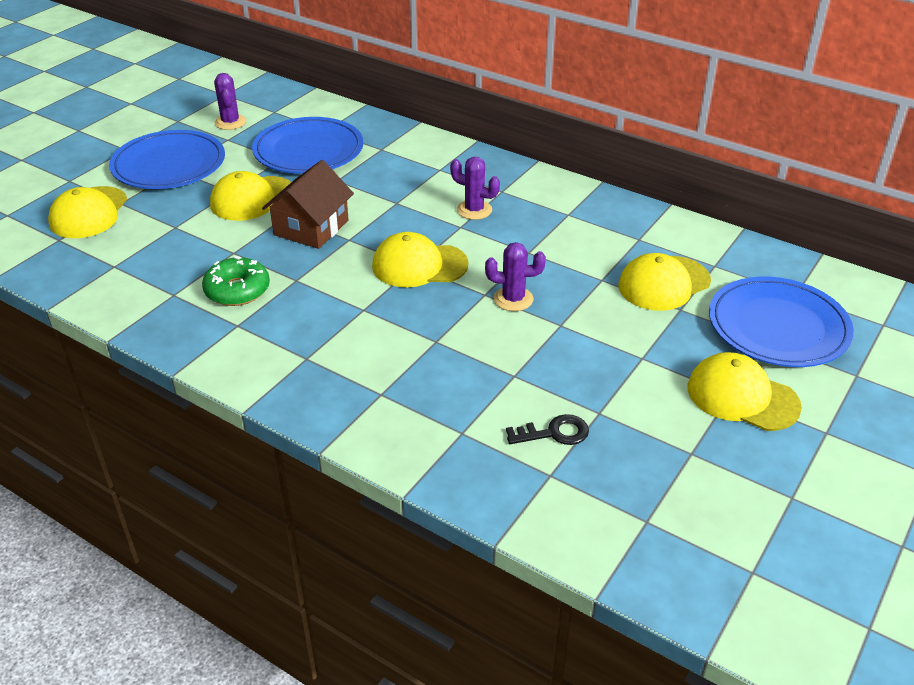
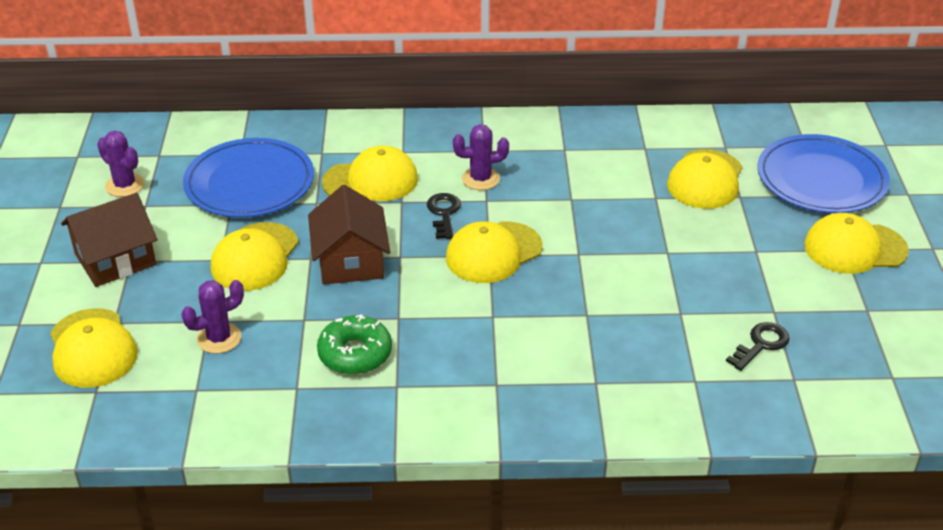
camera: 35 degrees left, 0 degrees up
(169, 165) = (115, 259): blue plate -> brown house
(392, 180) = (371, 181): none -> yellow cap
(417, 223) = (444, 213): none -> black key
(513, 299) = (606, 247): purple cactus -> purple cactus (219, 338)

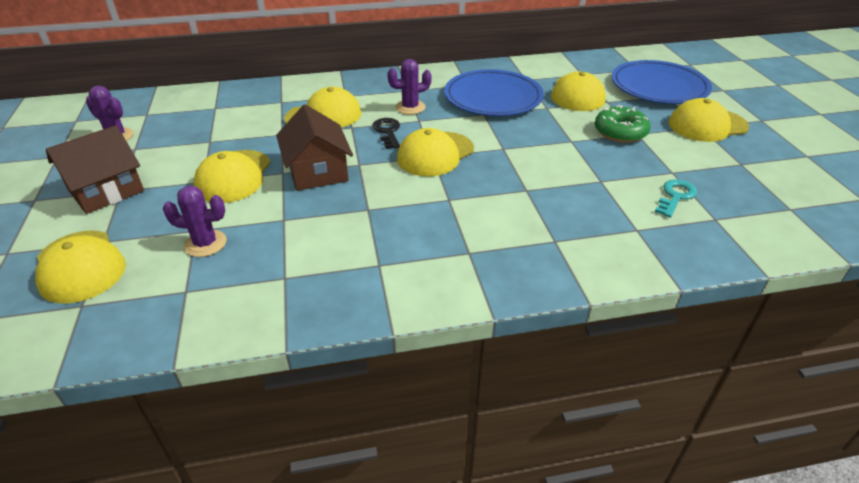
camera: 10 degrees left, 0 degrees up
(219, 338) = (205, 243): purple cactus -> purple cactus turned 45 degrees clockwise
(250, 183) = (224, 126): blue plate -> blue plate (493, 97)
(355, 353) = (335, 242): green donut -> green donut (620, 132)
(761, 344) = (675, 196): black key -> turquoise key

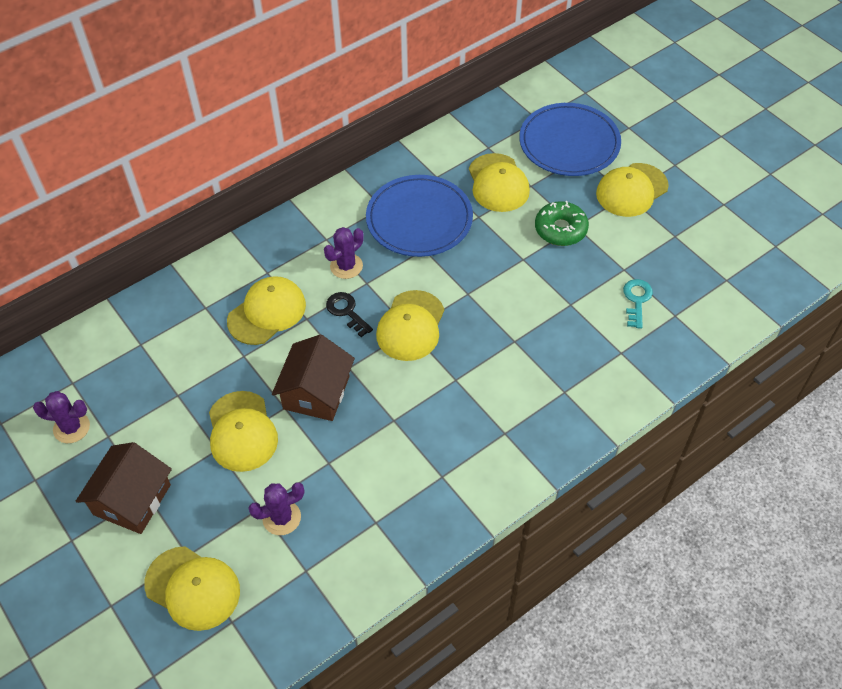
camera: 25 degrees left, 15 degrees up
(317, 171) = (316, 392): brown house -> brown house turned 60 degrees clockwise

